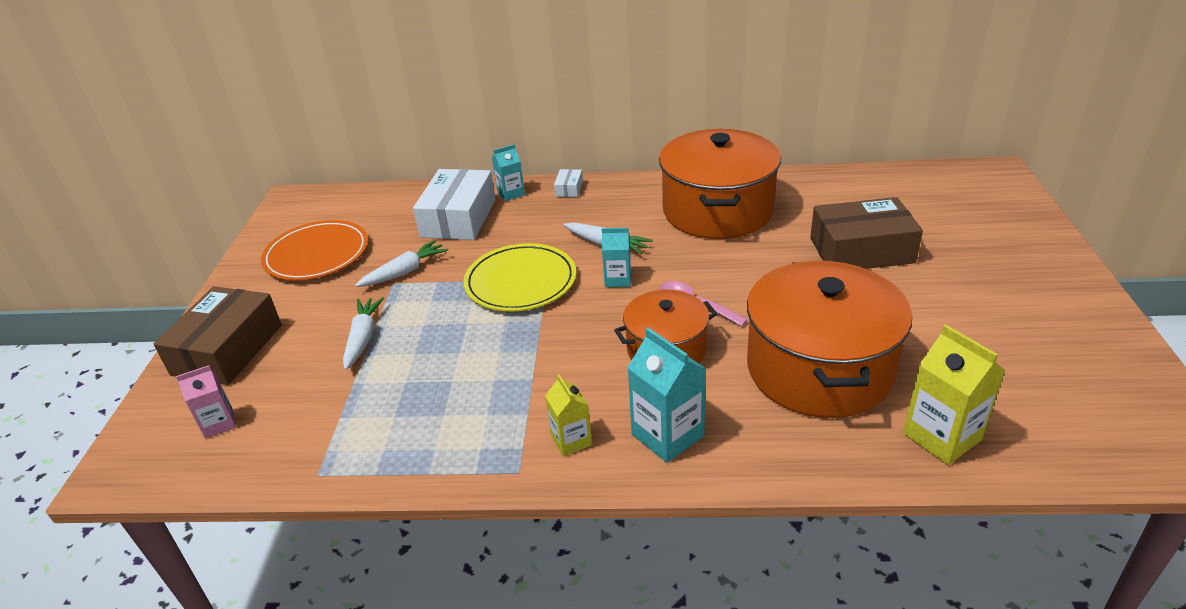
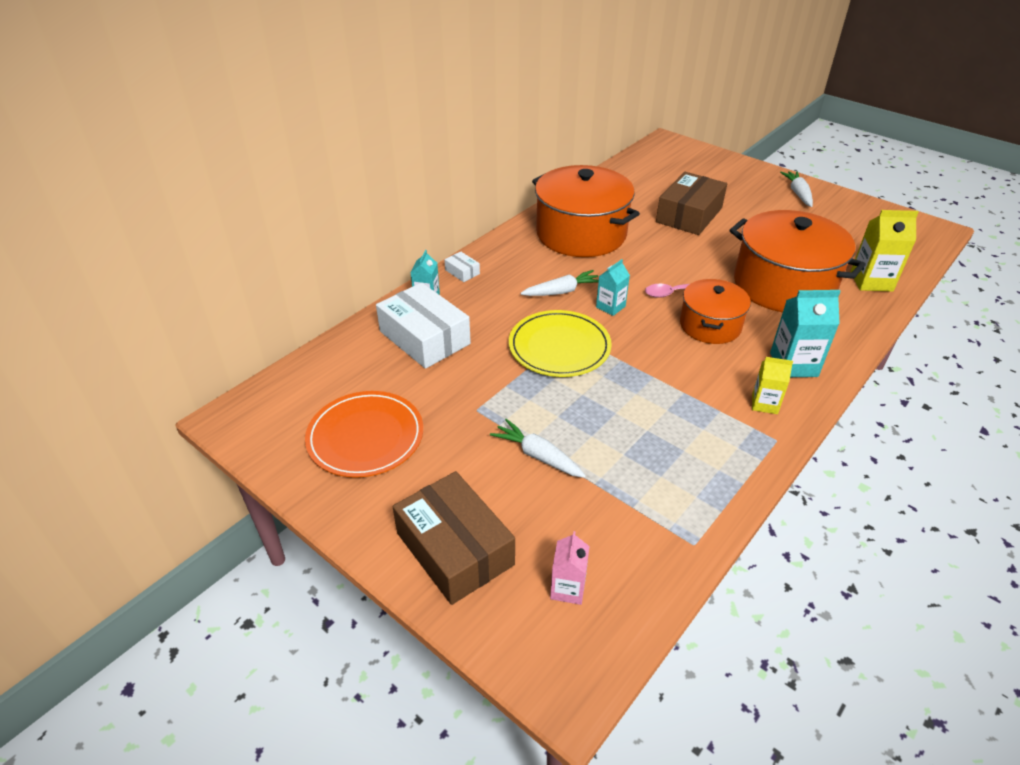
camera: 55 degrees left, 5 degrees up
(405, 272) = (468, 397): white carrot -> white carrot (798, 193)

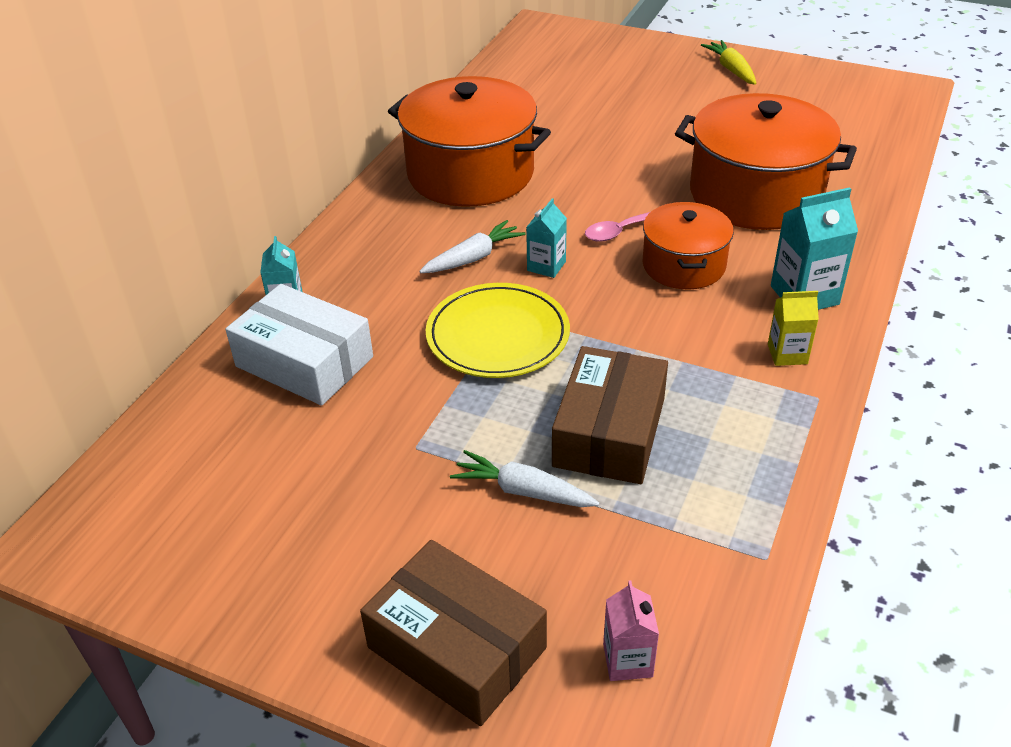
camera: 15 degrees left, 0 degrees up
(365, 437) = (271, 523): orange plate -> none
(462, 272) = (324, 257): white box -> none
(689, 215) = (604, 122): brown box -> brown box (609, 432)
(798, 193) = (731, 70): white carrot -> yellow carrot
(871, 281) = (859, 168): yellow carton -> none

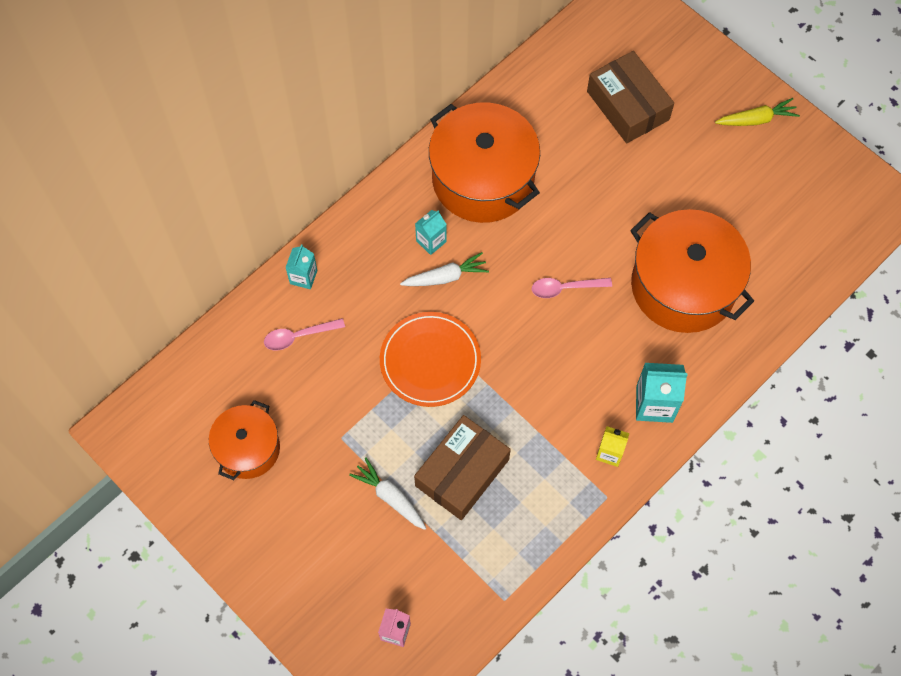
camera: 20 degrees right, 25 degrees up
(304, 361) = (298, 336): white box -> pink spoon
(457, 647) = (310, 587): brown box -> brown box (628, 105)
(498, 335) = (430, 361): yellow plate -> orange plate
(546, 266) = (492, 305): turquoise carton -> turquoise carton (431, 241)
(684, 265) = (588, 342): orange pot -> orange pot (248, 448)
(731, 70) = (756, 119): yellow carrot -> yellow carrot turned 75 degrees clockwise

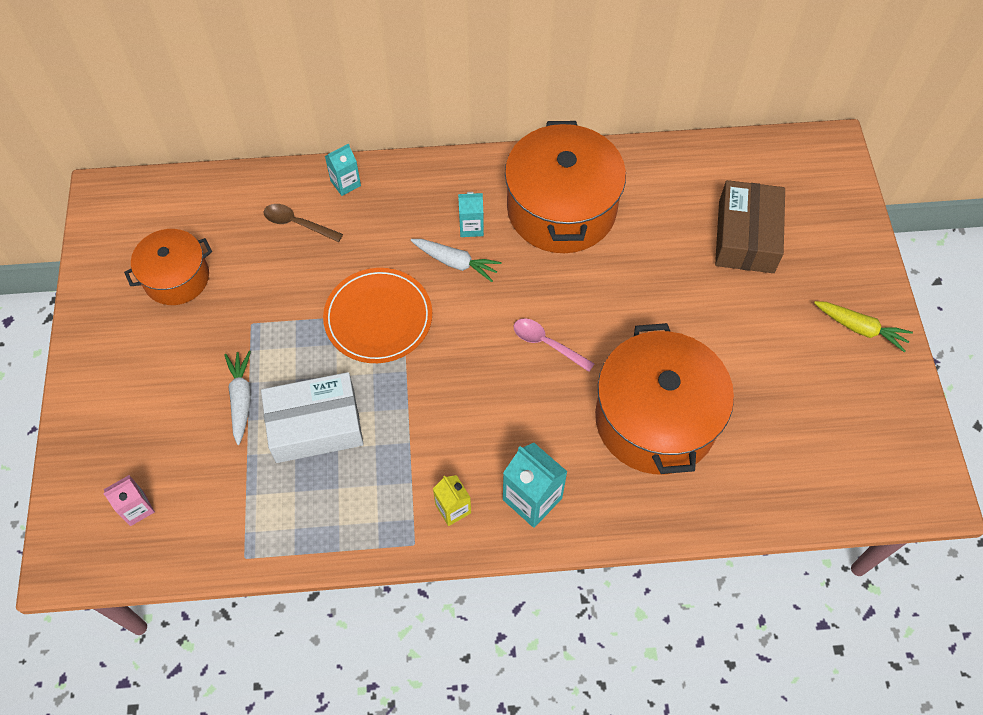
camera: 40 degrees right, 5 degrees down
(298, 336) = (297, 224): pink spoon -> brown spoon
(462, 472) = (315, 425): brown box -> white box

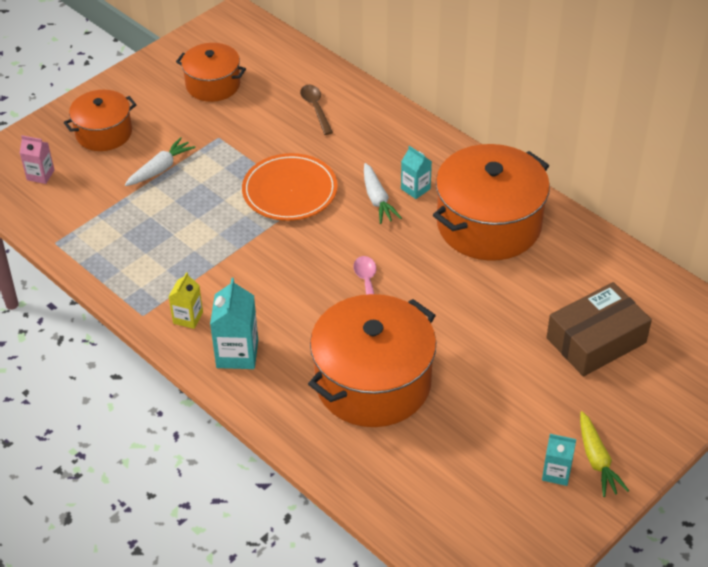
camera: 50 degrees right, 15 degrees down
(140, 413) = (104, 133): none -> orange pot
(315, 425) = (178, 214): white box -> none
(345, 183) = (374, 108): turquoise carton -> turquoise carton (556, 473)

